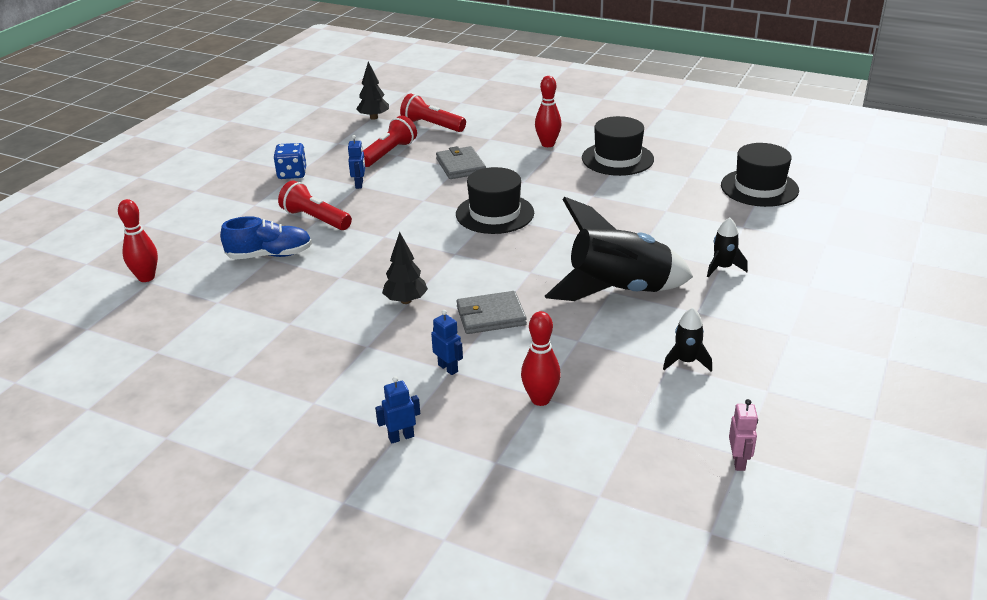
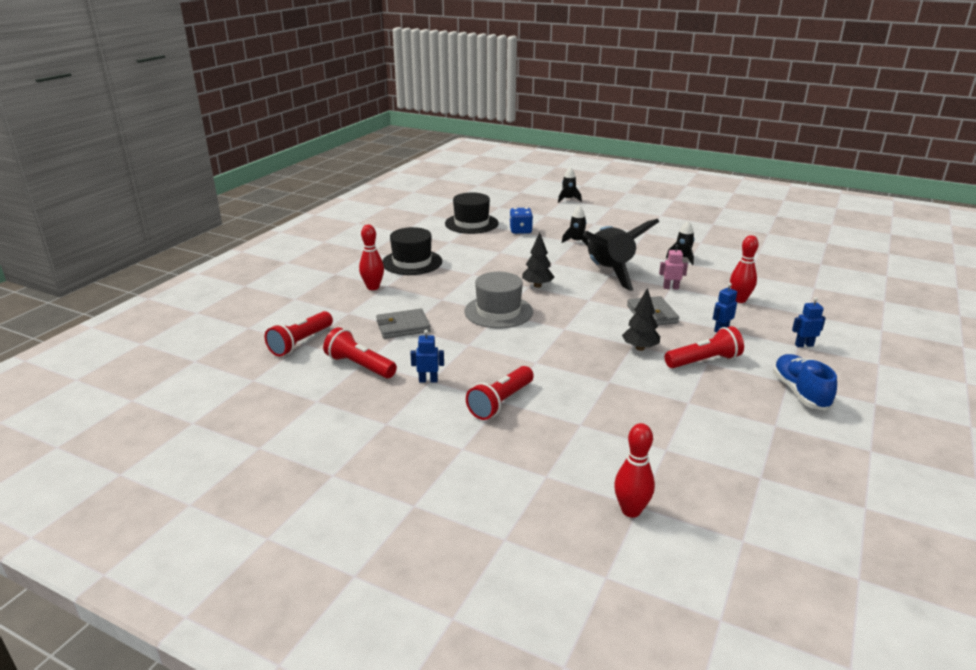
camera: 90 degrees left, 5 degrees down
(270, 255) = (574, 425): blue shoe -> blue shoe (800, 392)
(292, 174) = (389, 427): blue dice -> blue dice (520, 230)
(370, 344) = (704, 361): none -> red flashlight
(374, 117) = (257, 379): black tree -> black tree (537, 286)
(401, 437) = (804, 345): blue robot -> blue robot turned 105 degrees clockwise
(495, 213) = (498, 311): black hat -> grey hat
(739, 461) = (764, 253): pink robot -> pink robot (670, 288)
(913, 264) = (568, 199): none -> black rocket

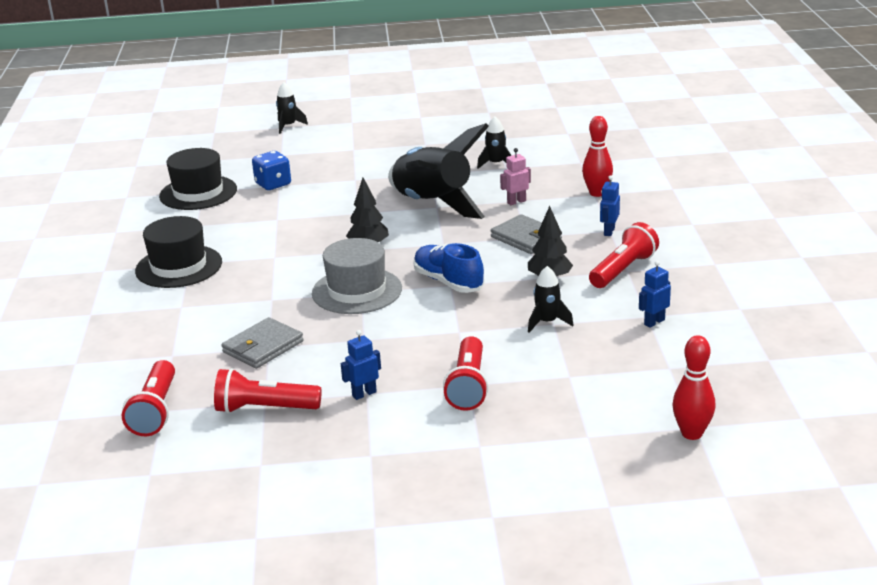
camera: 30 degrees left, 0 degrees up
(373, 287) = (165, 314): red bowling pin -> none
(576, 241) = (357, 178): black rocket -> black rocket (547, 322)
(800, 392) = (734, 270): blue shoe -> blue shoe (448, 282)
(804, 345) = (697, 221): blue robot -> blue robot (654, 322)

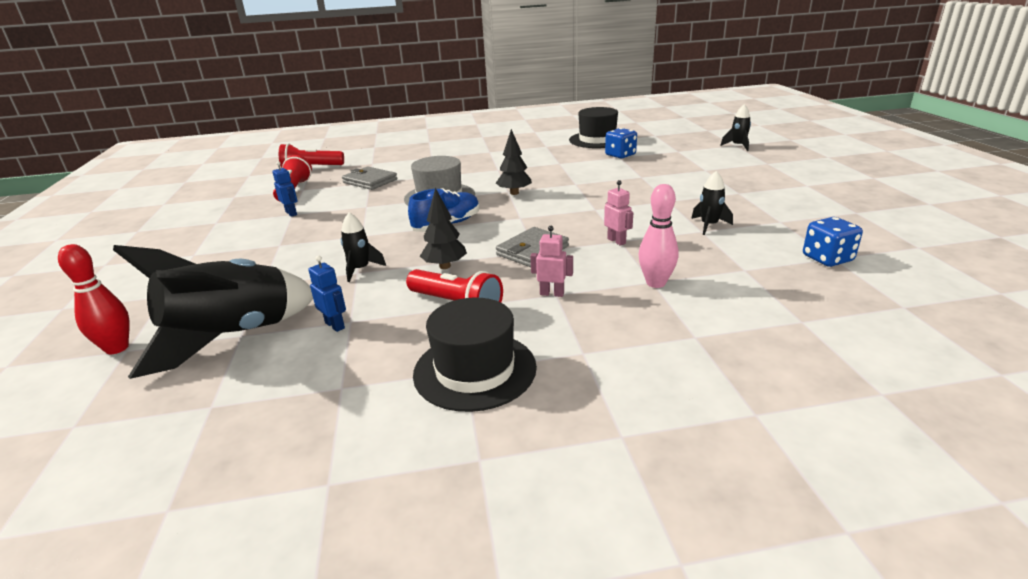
camera: 85 degrees right, 0 degrees up
(179, 266) = (485, 150): black hat -> black hat (475, 370)
(432, 204) = (599, 207): black rocket -> black rocket (233, 337)
(468, 386) = (276, 245): red flashlight -> none
(568, 135) = (827, 258): none -> blue dice
(597, 193) = (656, 283): red bowling pin -> pink bowling pin
(609, 231) = (552, 293): blue robot -> pink robot

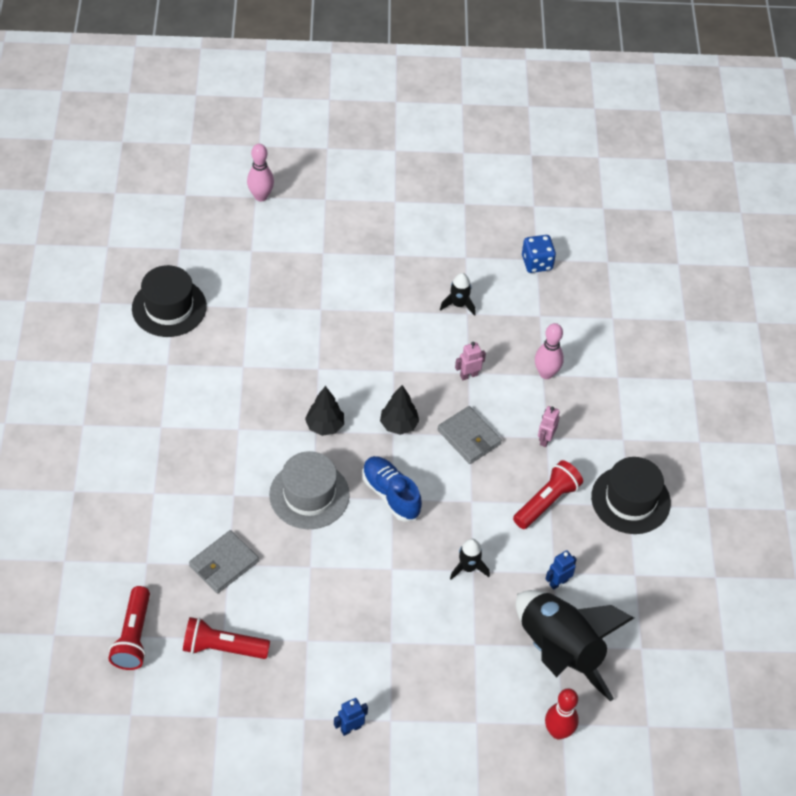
camera: 85 degrees left, 25 degrees up
(291, 213) = (305, 641): blue robot -> blue robot (350, 728)
(445, 266) = (480, 504): black tree -> black tree (399, 425)
(620, 155) = (241, 304): blue dice -> none
(738, 146) = (261, 196): black rocket -> pink bowling pin

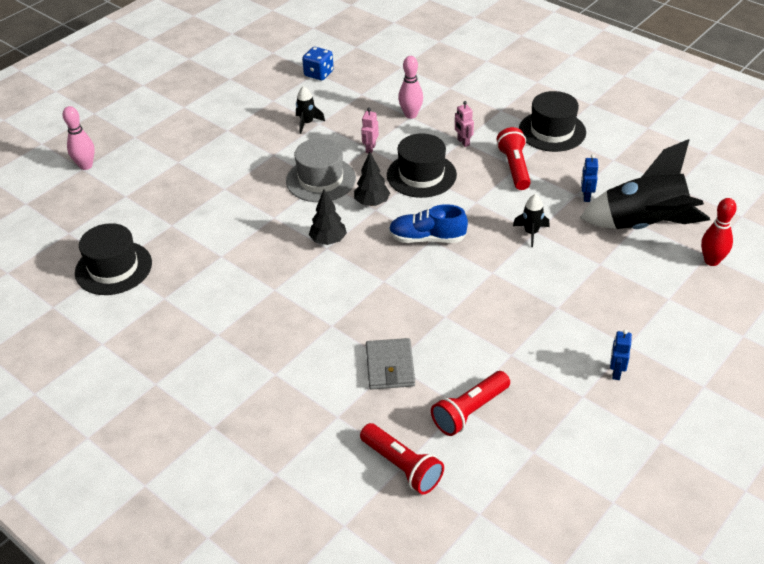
camera: 45 degrees left, 10 degrees down
(309, 495) = (379, 282): grey hat -> grey hat (321, 179)
(469, 437) = (421, 175): grey wallet -> black hat

